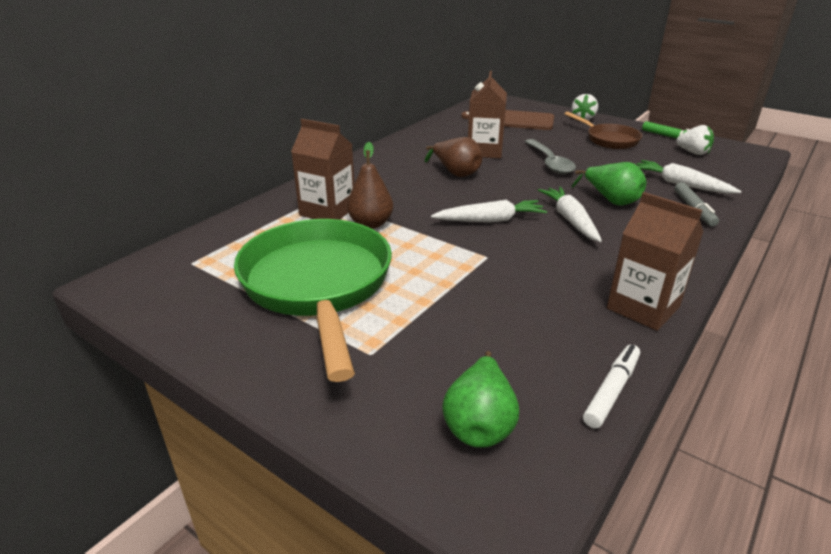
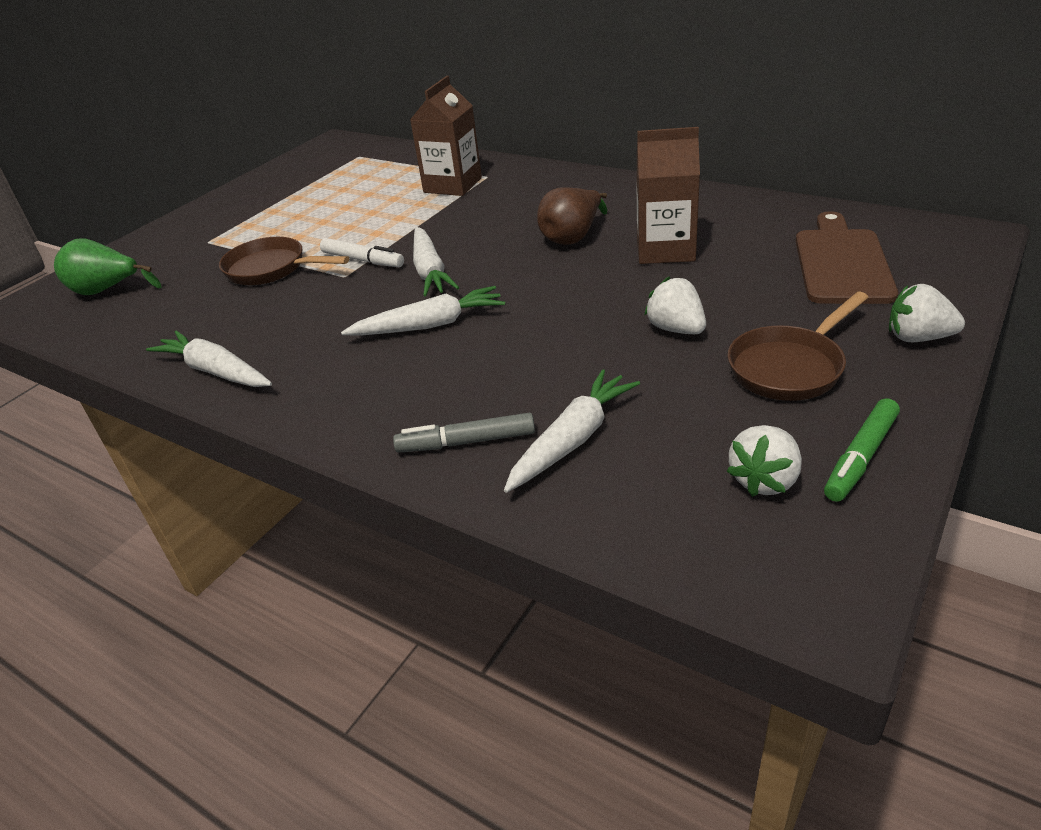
camera: 90 degrees right, 5 degrees up
(318, 286) = (309, 206): green pan -> none
(371, 224) = (423, 209): brown pear -> none
(461, 297) = (271, 269): none -> brown pan
(550, 163) = (636, 305): grey spoon -> none
(576, 156) = (676, 329): none -> white strawberry
(611, 200) = (495, 360): green pear -> none
(611, 391) = (106, 347): white marker -> white marker (363, 260)
(643, 308) = (215, 371): brown carton -> white carrot

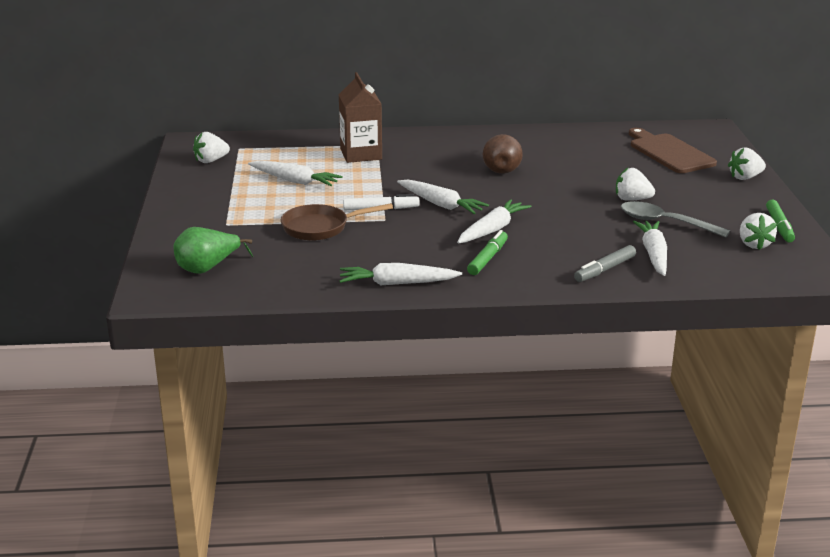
camera: 40 degrees left, 10 degrees down
(313, 165) = (211, 161): none -> white strawberry
(342, 204) = (294, 181): none -> white carrot
(358, 368) = (487, 258): none -> green marker
(665, 250) = (568, 164): brown carton -> none
(670, 385) = (665, 223): none -> grey spoon
(789, 367) = (707, 202): brown pan -> none

